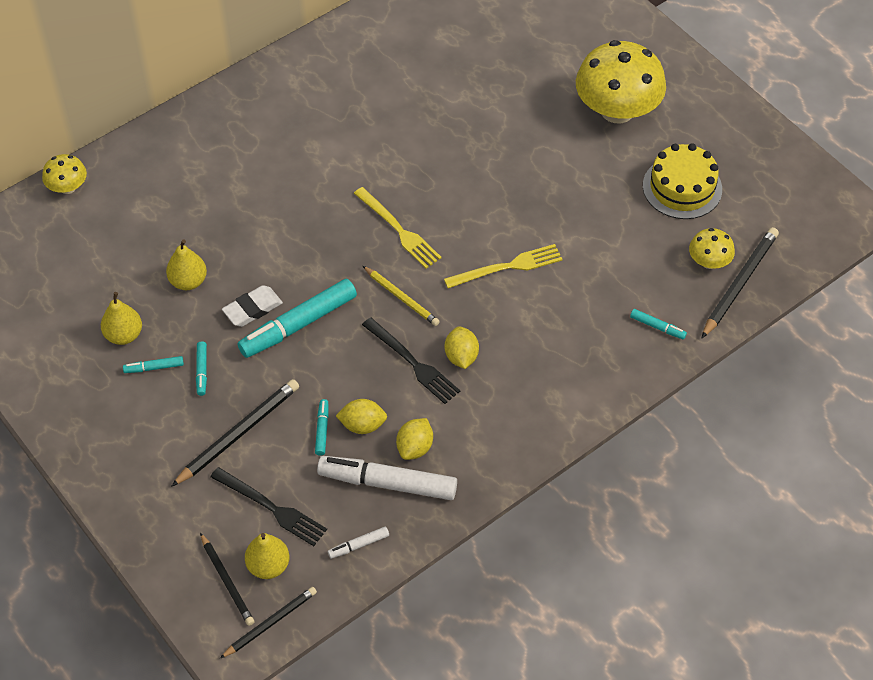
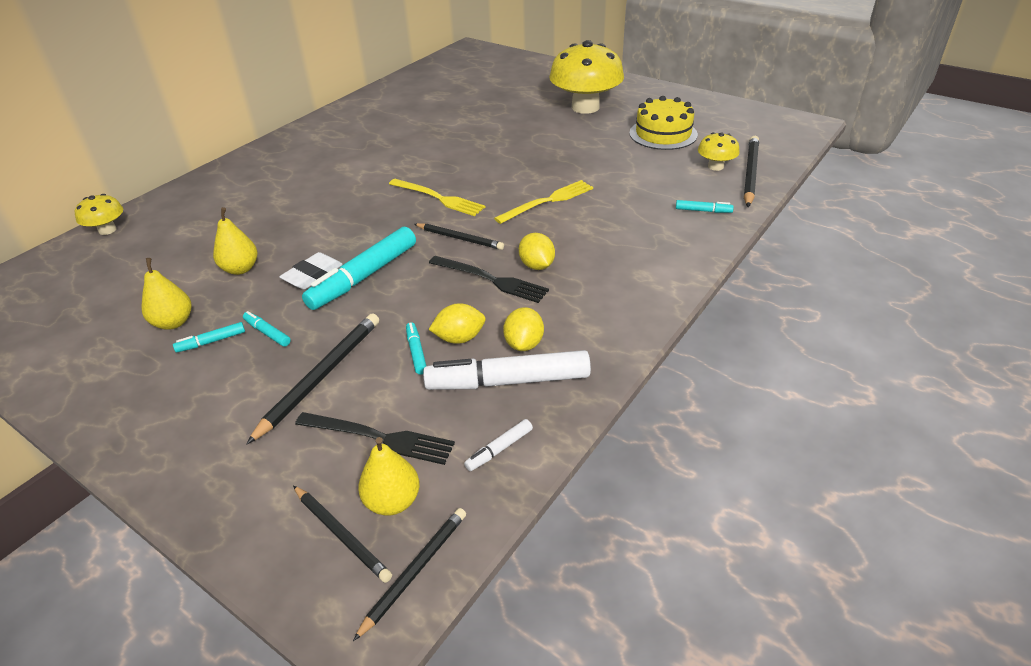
camera: 15 degrees left, 15 degrees down
(202, 371) = (267, 333): turquoise marker -> turquoise marker turned 150 degrees clockwise
(401, 297) = (459, 238): yellow pencil -> black pencil

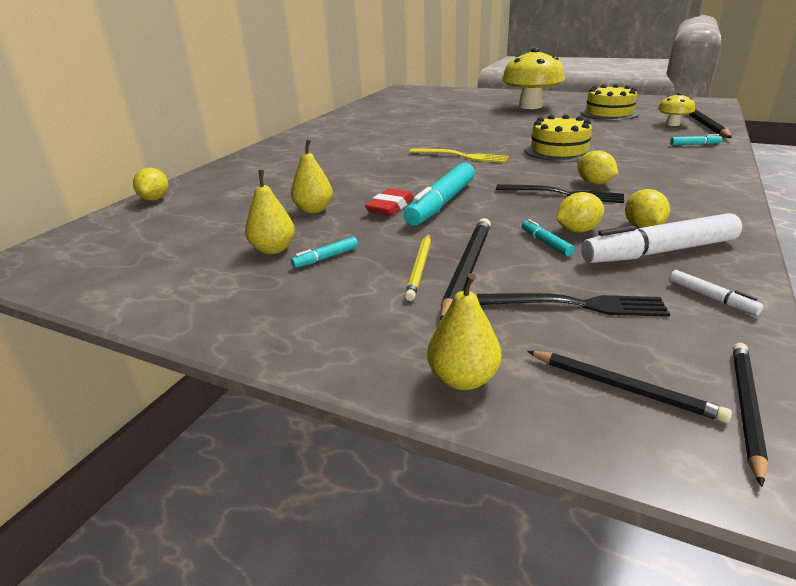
camera: 10 degrees left, 10 degrees down
(107, 230) = (155, 199): yellow mushroom -> yellow lemon
(267, 333) = (380, 246): turquoise marker -> none
(282, 368) = (420, 267): none -> yellow pencil
(312, 275) = (390, 207): white eraser -> red eraser
(392, 501) = (649, 352): yellow pear -> yellow pear (463, 379)
(459, 238) = (506, 175): black pencil -> none
(499, 449) = (711, 298): white marker -> white marker turned 75 degrees counterclockwise
(547, 201) = (559, 150): yellow fork -> yellow cake

